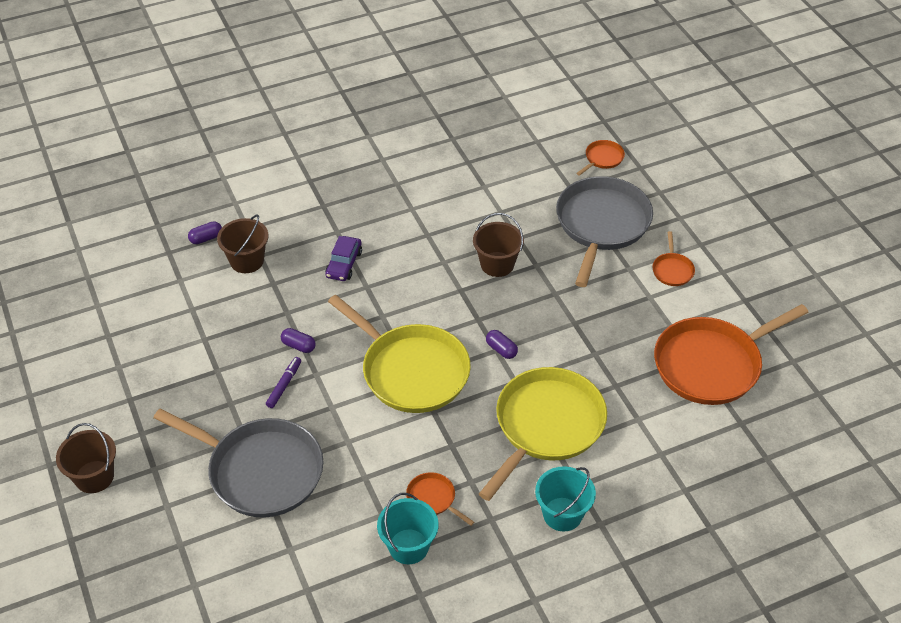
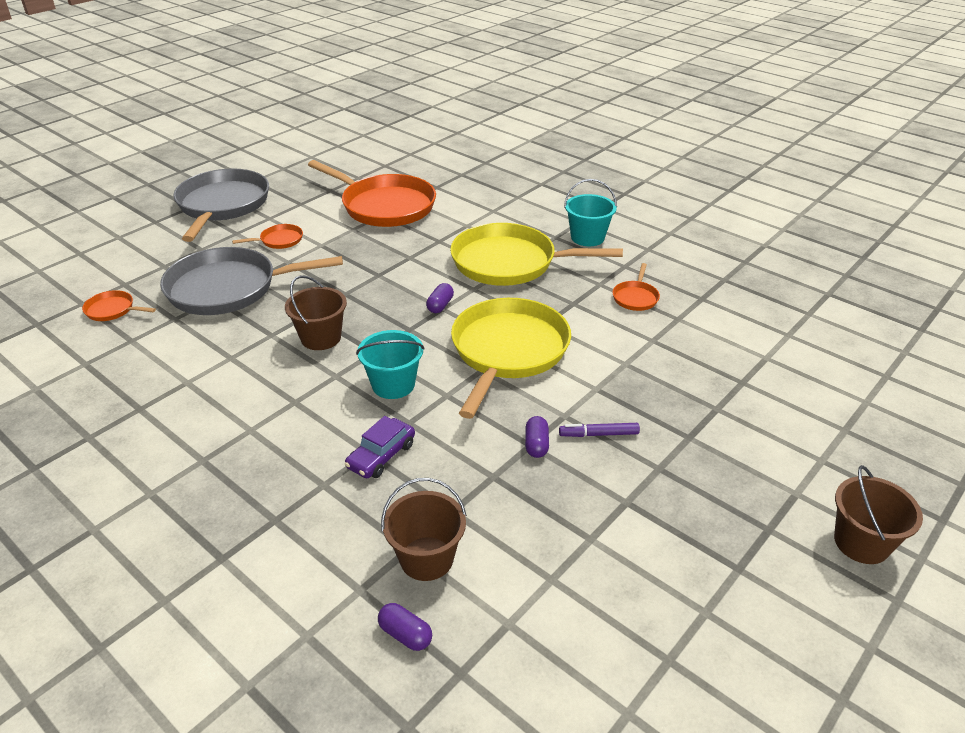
camera: 115 degrees left, 10 degrees down
(261, 471) = (714, 408): grey pan -> grey pan (222, 205)
(344, 264) = (381, 456): purple car -> purple car turned 135 degrees clockwise
(408, 546) = (691, 296): turquoise bucket -> turquoise bucket (393, 385)

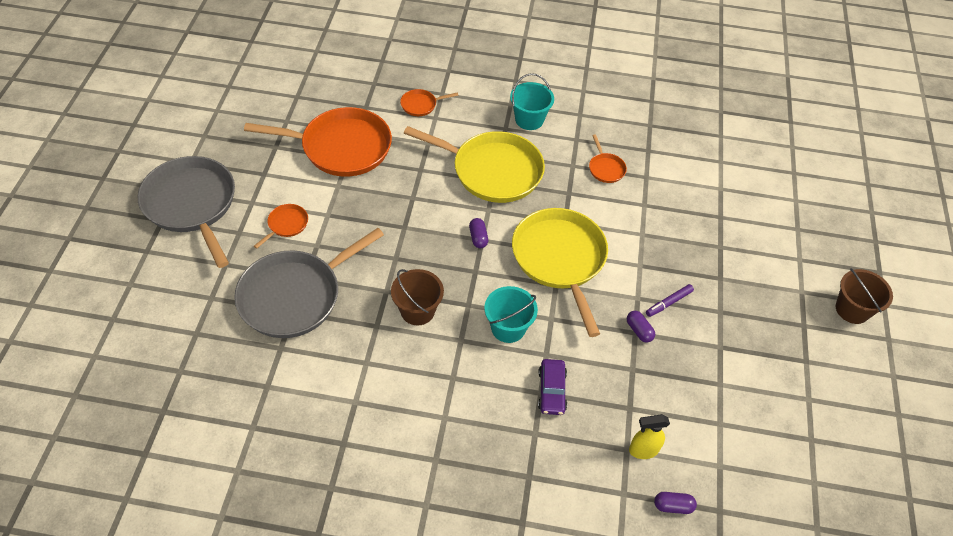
camera: 35 degrees left, 15 degrees up
(112, 310) = (216, 365): orange pan -> orange pan (420, 105)
(426, 558) = (643, 450): brown bucket -> yellow spray bottle
(509, 263) = (493, 171): yellow pan -> yellow pan turned 135 degrees counterclockwise

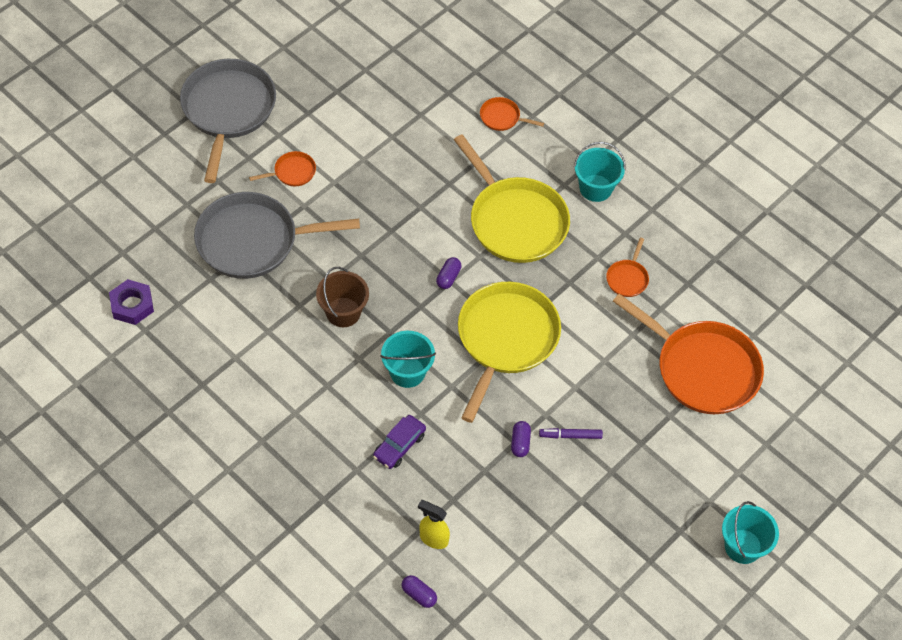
camera: 35 degrees right, 5 degrees up
(223, 412) = (132, 305): none -> purple nut
(341, 147) = (395, 123): orange pan -> orange pan (703, 369)
(852, 309) = (743, 546): brown bucket -> turquoise bucket

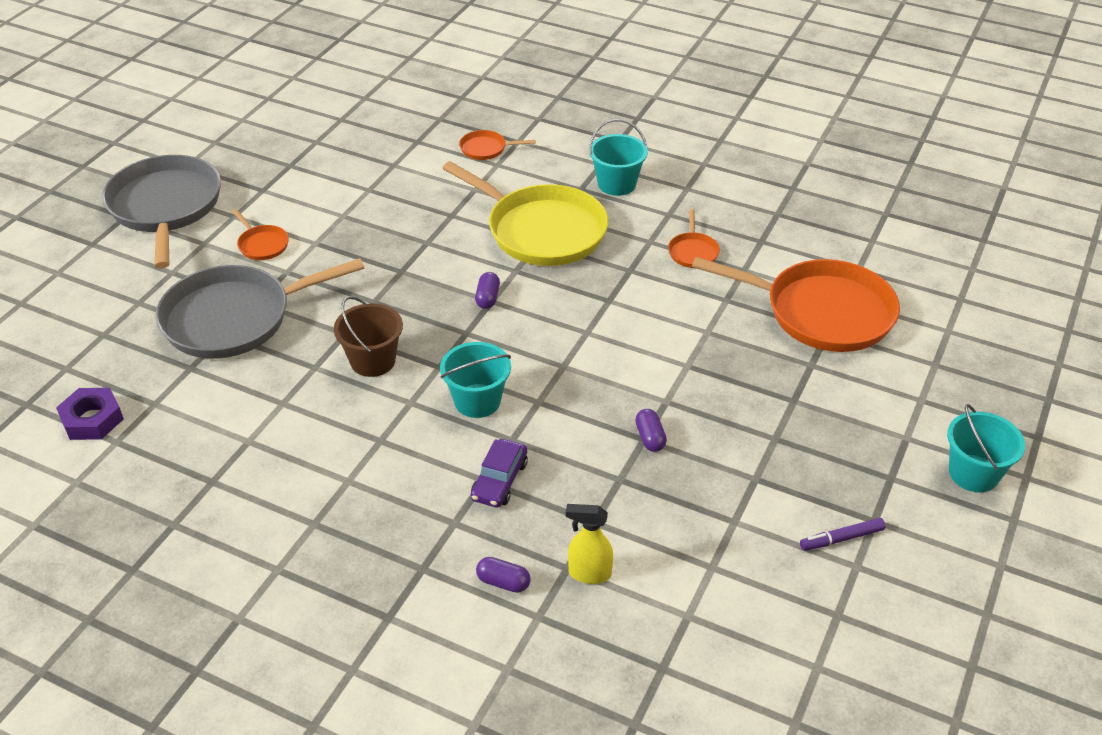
camera: 15 degrees left, 15 degrees down
(292, 172) = (262, 245): orange pan -> orange pan turned 90 degrees clockwise
(419, 595) = (599, 647): purple capsule -> purple capsule (503, 582)
(505, 339) = (582, 339): yellow pan -> none
(570, 436) = (706, 415): purple marker -> purple marker (841, 539)

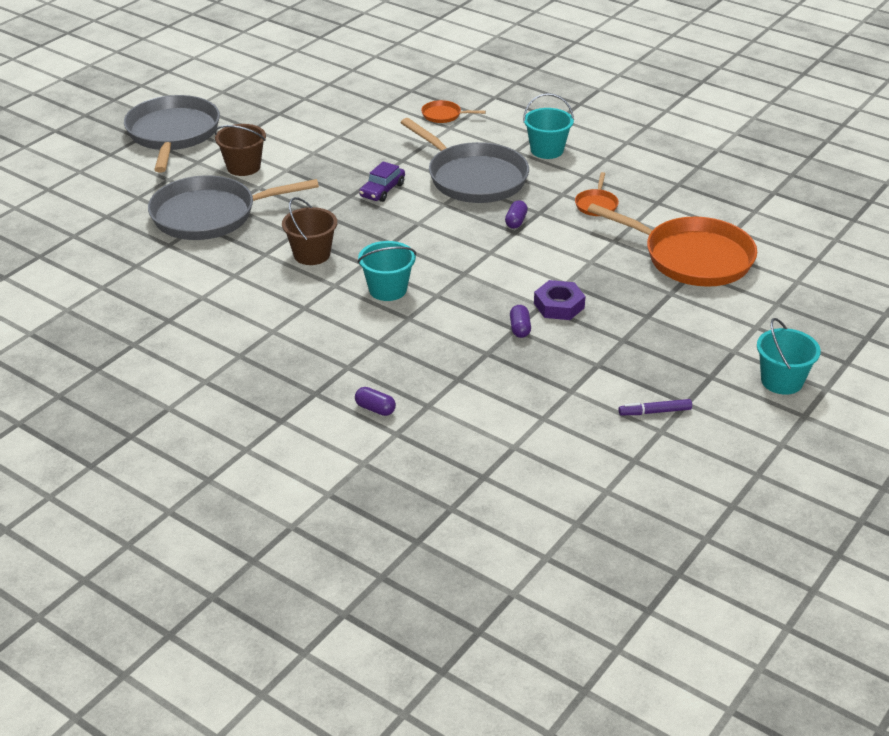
camera: 10 degrees right, 5 degrees down
(92, 419) = (86, 271): purple nut -> purple nut (559, 305)
(262, 245) = (243, 167): orange pan -> brown bucket
(487, 298) = (415, 221): purple capsule -> purple capsule (516, 221)
(499, 480) = (390, 344): purple car -> purple car (382, 190)
(542, 231) = (474, 178): yellow pan -> grey pan
(589, 573) = (444, 411): yellow spray bottle -> none

